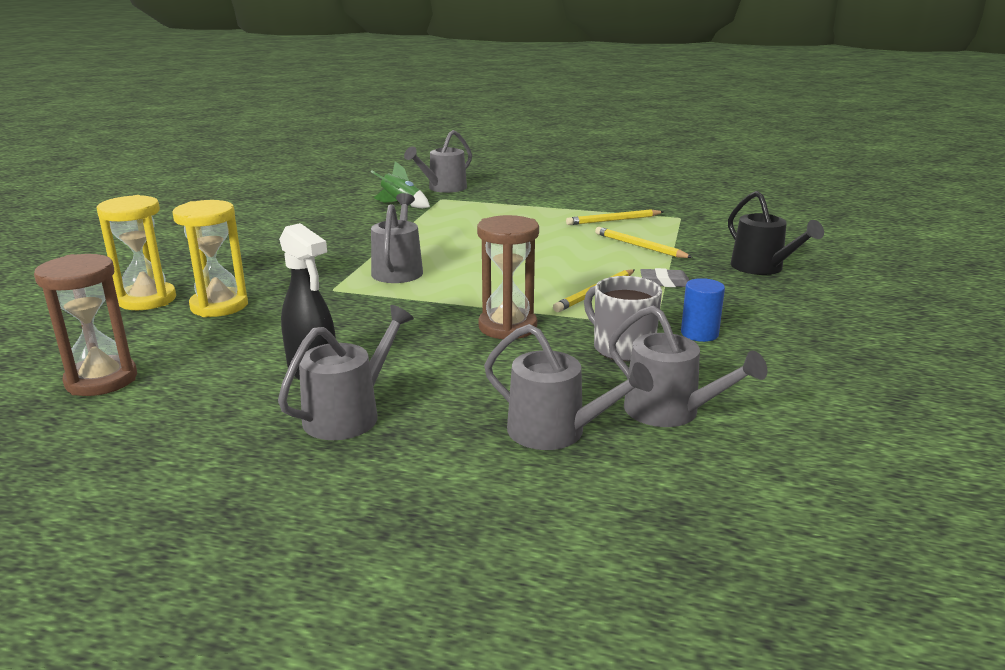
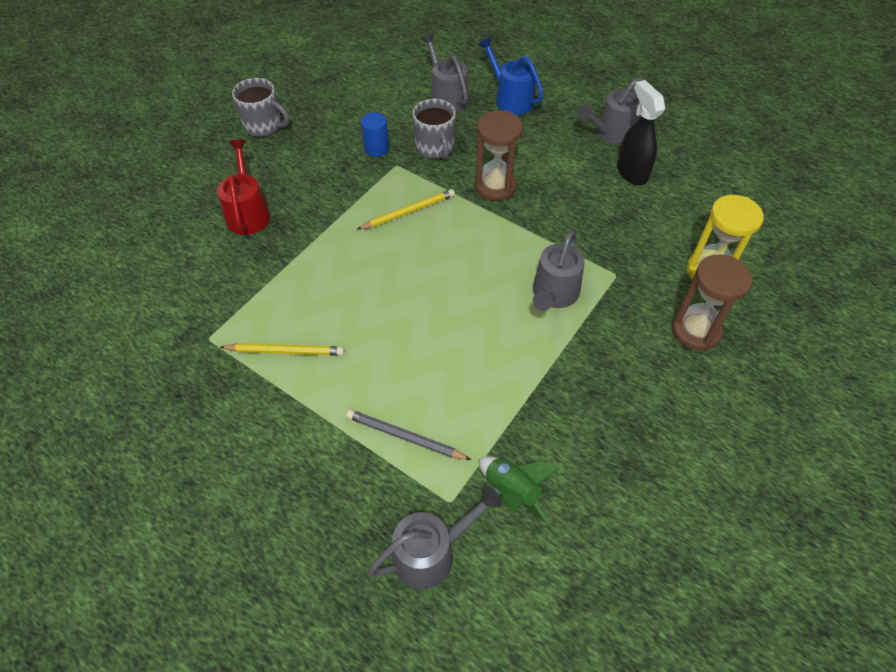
camera: 160 degrees left, 30 degrees up
(101, 380) = (764, 196): brown hourglass -> brown hourglass (695, 331)
(147, 300) = (774, 298): yellow hourglass -> none
(488, 209) = (405, 437): none -> grey pencil
(555, 431) = (511, 99): grey watering can -> blue watering can
(640, 246) = (310, 280): yellow pencil -> none
(665, 282) = (344, 213): grey eraser -> none
(762, 268) = (248, 213): black watering can -> red watering can
(878, 329) = (264, 126): none -> grey mug

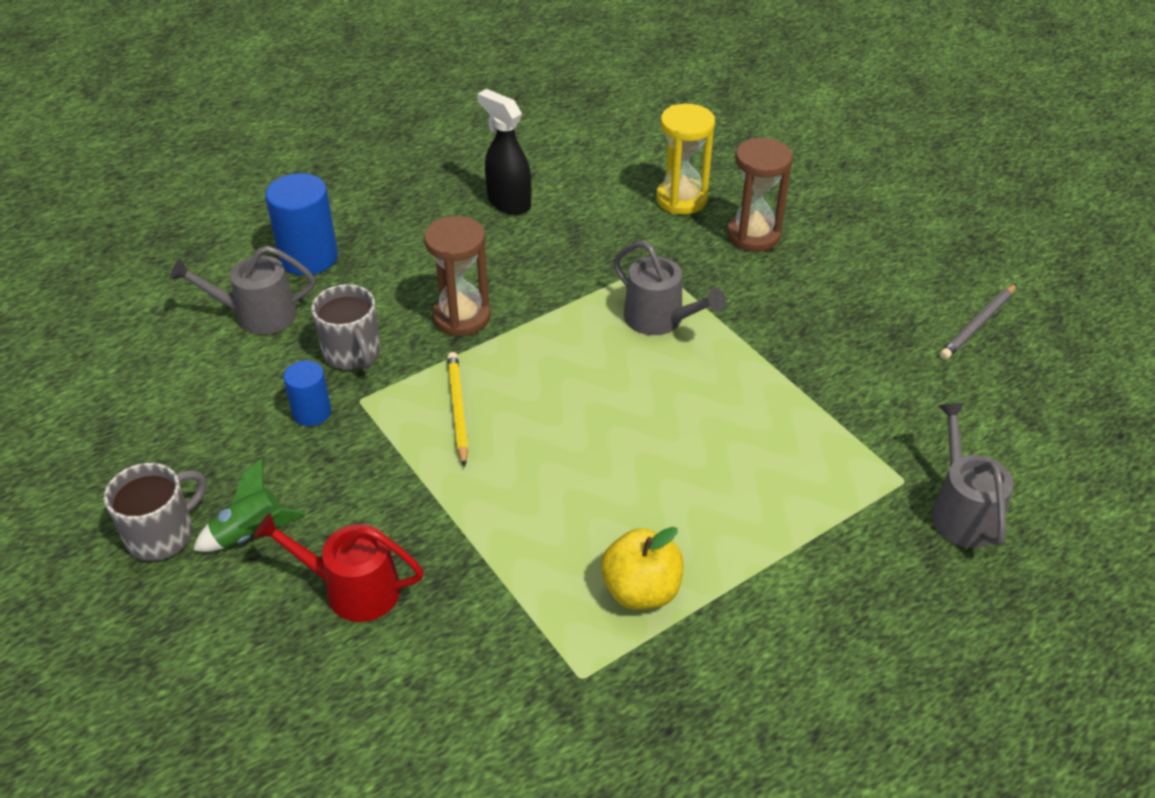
camera: 70 degrees left, 10 degrees down
(285, 351) = (641, 591): yellow pencil -> yellow apple
(405, 437) = (812, 498): grey pencil -> grey pencil (978, 324)
(435, 148) = (352, 353): grey mug -> grey mug turned 60 degrees clockwise
(511, 99) = (309, 257): blue watering can -> blue cylinder
(512, 491) = (904, 427): green rocket -> green rocket (251, 534)
(612, 134) = (435, 195): grey watering can -> none
(631, 172) = (508, 202): black spray bottle -> black spray bottle turned 45 degrees clockwise

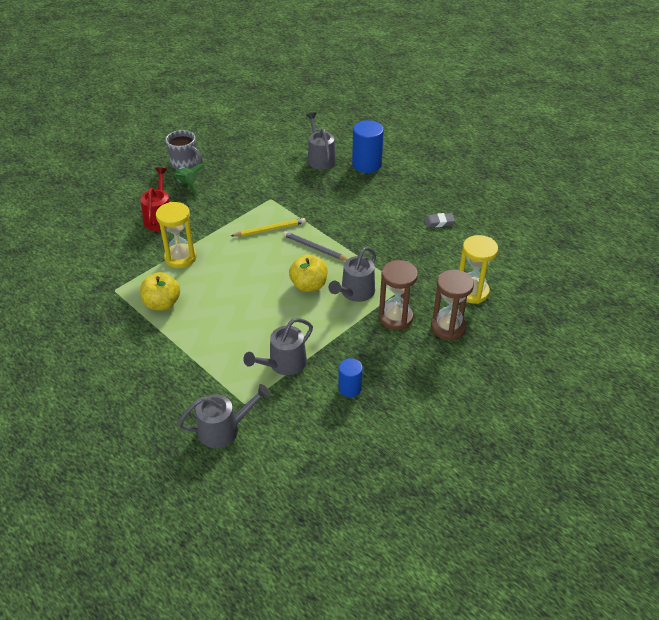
camera: 80 degrees right, 0 degrees up
(312, 412) = (259, 187): blue cylinder -> blue cylinder (350, 388)
(352, 353) = (301, 191): grey mug -> none
(461, 317) = (336, 220): brown hourglass -> brown hourglass (395, 318)
(504, 555) = (180, 257): none -> yellow hourglass
(508, 202) = (439, 222): black spray bottle -> grey eraser
(630, 373) = (309, 285): none -> yellow apple
(817, 424) = (284, 364): none -> grey watering can
(978, 324) = (393, 444): grey pencil -> grey pencil (315, 248)

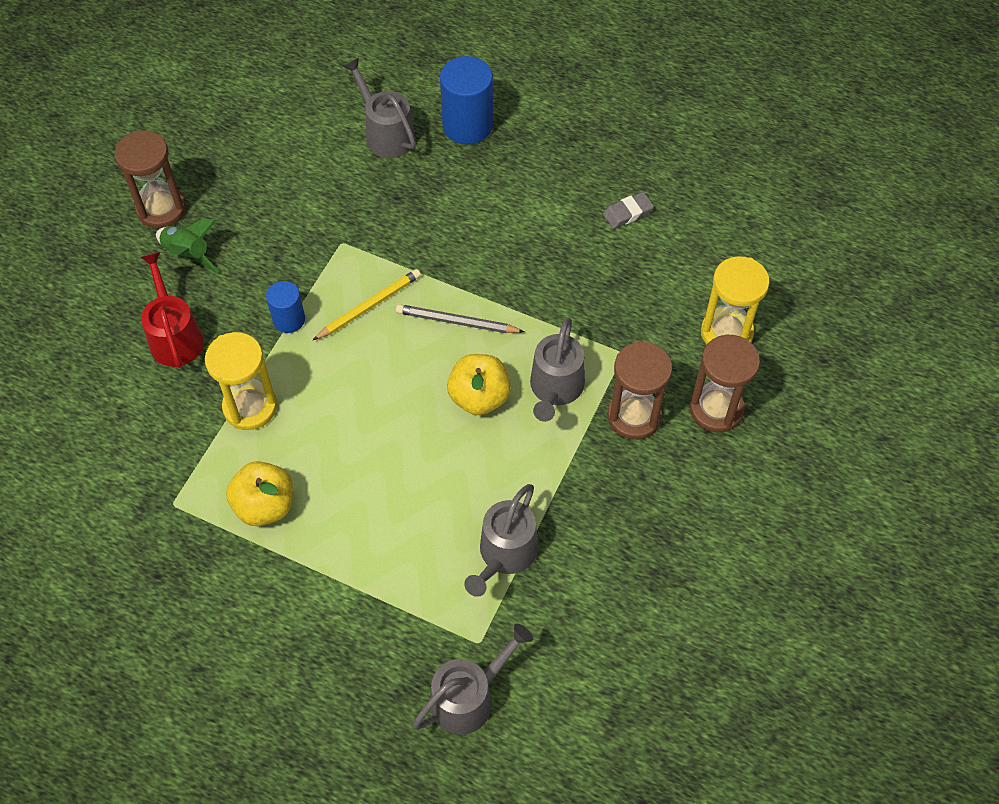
camera: 20 degrees left, 15 degrees up
(185, 163) = (161, 209): grey mug -> brown hourglass
(350, 388) = (619, 564): blue cylinder -> blue cylinder (289, 319)

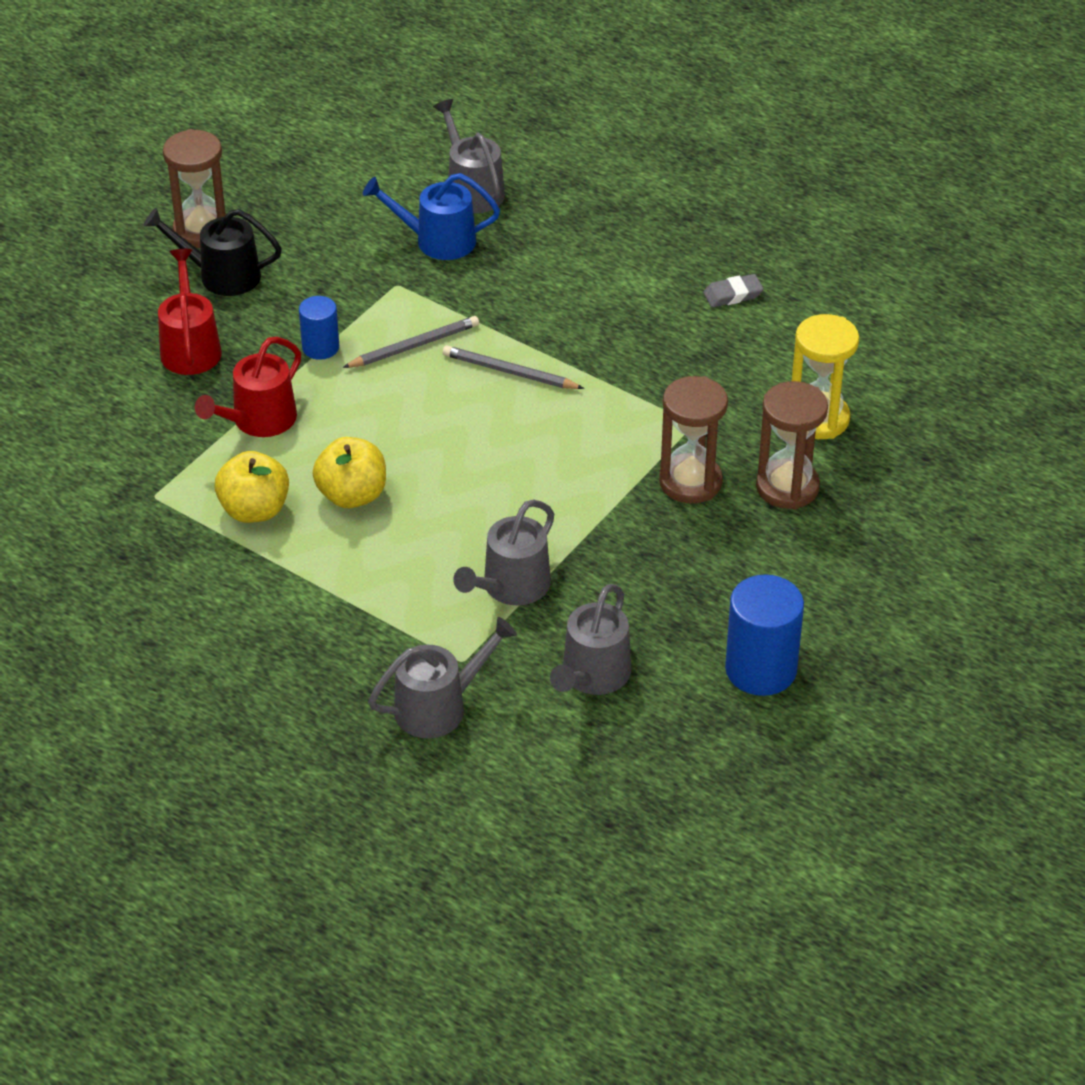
camera: 10 degrees right, 15 degrees down
(188, 255) = (222, 276): green rocket -> black watering can
(250, 407) = (259, 421): yellow hourglass -> red watering can
(367, 191) = (438, 241): none -> blue watering can
(369, 306) = (414, 346): yellow pencil -> grey pencil
(467, 125) = (567, 192): blue cylinder -> blue cylinder (760, 669)
(479, 397) = (518, 443): yellow apple -> yellow apple (352, 495)
(555, 388) = (607, 446): grey watering can -> grey watering can (592, 676)

